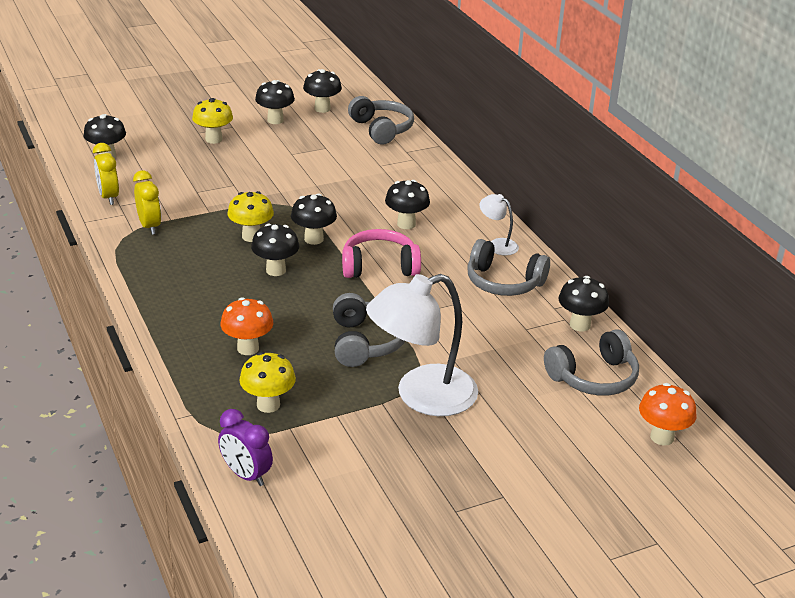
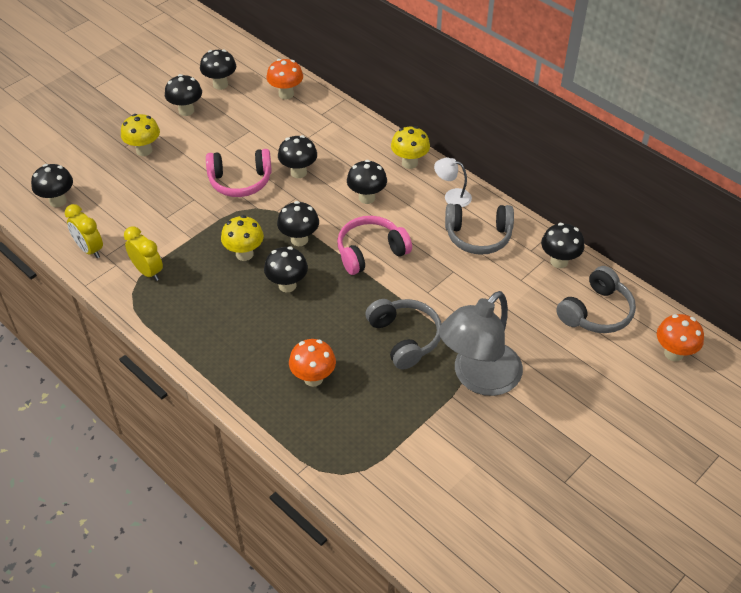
camera: 20 degrees left, 15 degrees up
(246, 475) = (388, 509): purple clock -> none
(268, 405) = (364, 431): yellow mushroom -> yellow mushroom (409, 163)
(288, 182) = (240, 181): none -> pink headphones
(351, 189) = (298, 172): none -> black mushroom
(381, 129) = (286, 94): grey headphones -> orange mushroom
(421, 396) = (478, 378): white lamp -> grey lamp

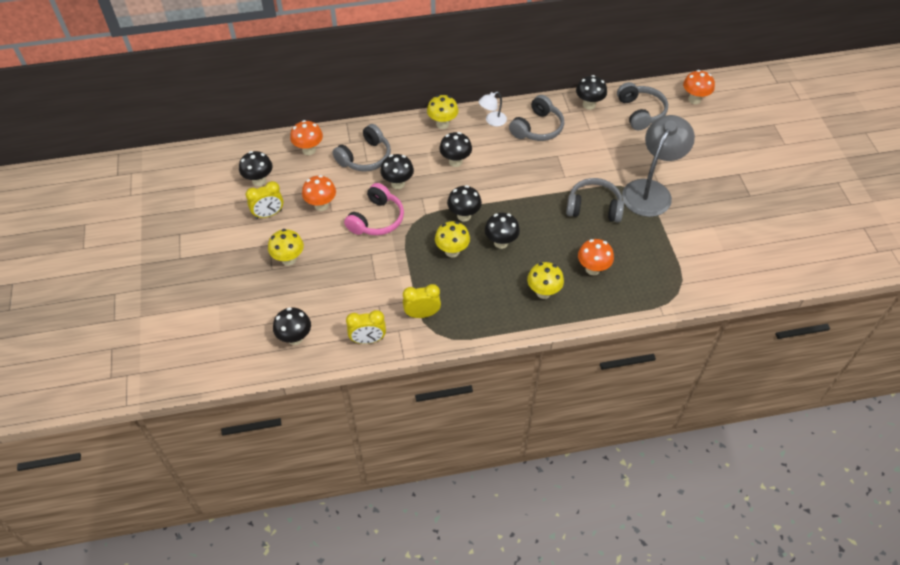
camera: 55 degrees left, 5 degrees up
(186, 111) = (268, 214): black mushroom -> yellow clock
(225, 137) = (321, 205): none -> orange mushroom
(247, 351) = (543, 292): none -> yellow mushroom
(312, 134) = (365, 157): none -> grey headphones
(370, 252) = (507, 185): pink headphones -> none
(478, 378) = (651, 190): grey lamp -> grey lamp turned 135 degrees counterclockwise

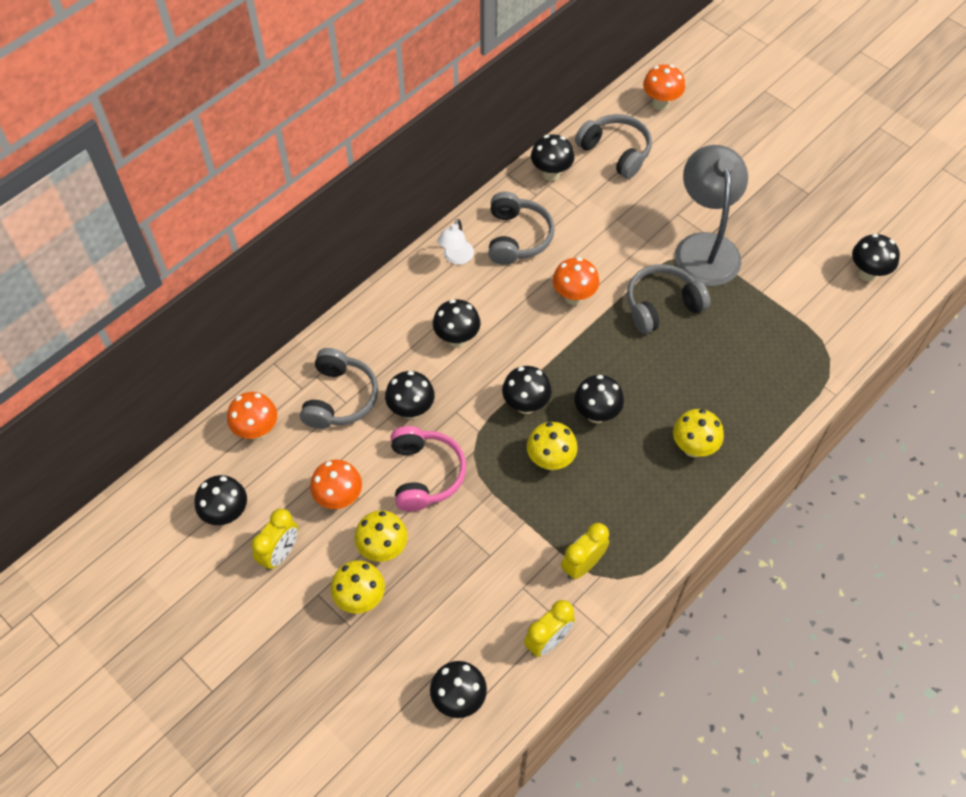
camera: 35 degrees left, 5 degrees up
(442, 124) = (399, 296): yellow mushroom -> yellow mushroom (383, 549)
(592, 269) = (721, 384): orange mushroom -> orange mushroom (574, 297)
(749, 260) = (867, 273): none -> black mushroom

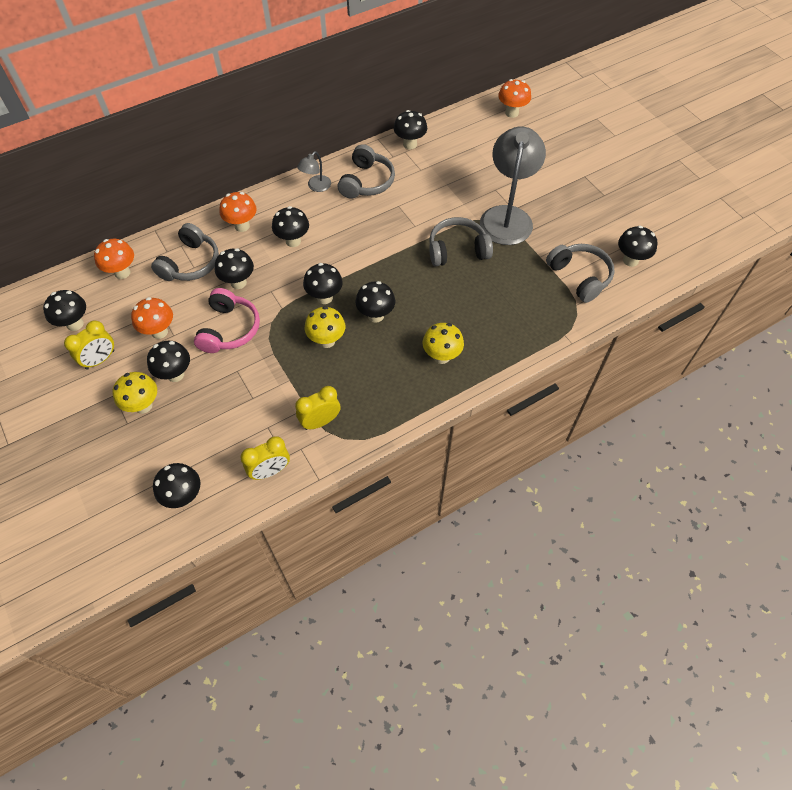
camera: 15 degrees right, 0 degrees up
(383, 549) = (175, 374): yellow mushroom -> black mushroom
(456, 258) = (316, 187): white lamp -> grey lamp
(574, 297) = (392, 230): orange mushroom -> orange mushroom (242, 226)
(615, 152) = (464, 139): grey headphones -> grey headphones (580, 277)

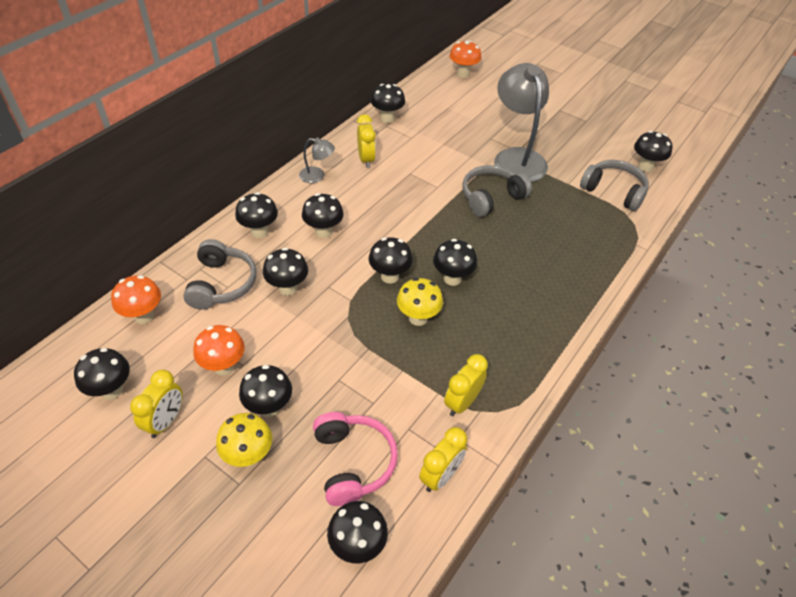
camera: 25 degrees left, 10 degrees down
(229, 329) = (305, 339): pink headphones -> pink headphones (353, 462)
(242, 226) = (259, 232): orange mushroom -> black mushroom
(316, 187) = (317, 176): grey lamp -> grey lamp turned 90 degrees counterclockwise
(366, 182) = (366, 160): grey headphones -> yellow clock
(441, 356) = (540, 298): yellow mushroom -> none

